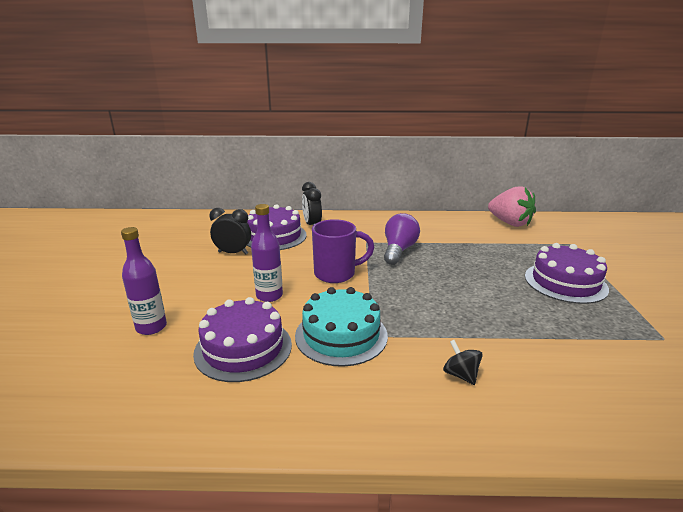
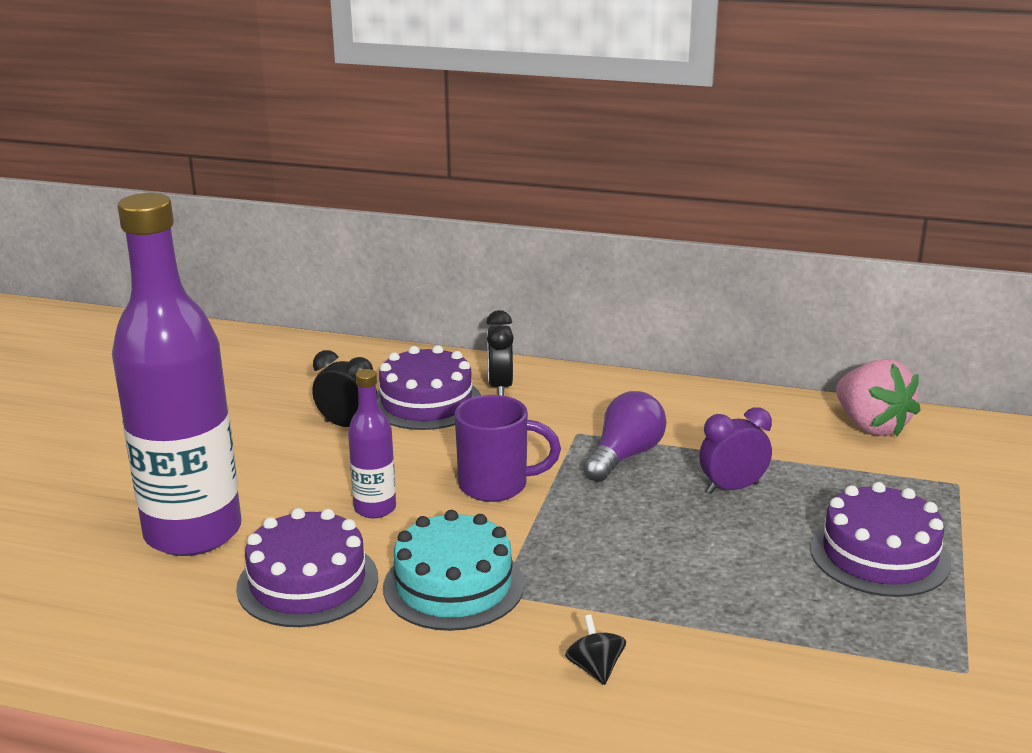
camera: 15 degrees right, 0 degrees up
(151, 327) = (193, 533): purple bottle -> purple bottle, size x2.23
(465, 259) = (732, 488): none -> purple clock

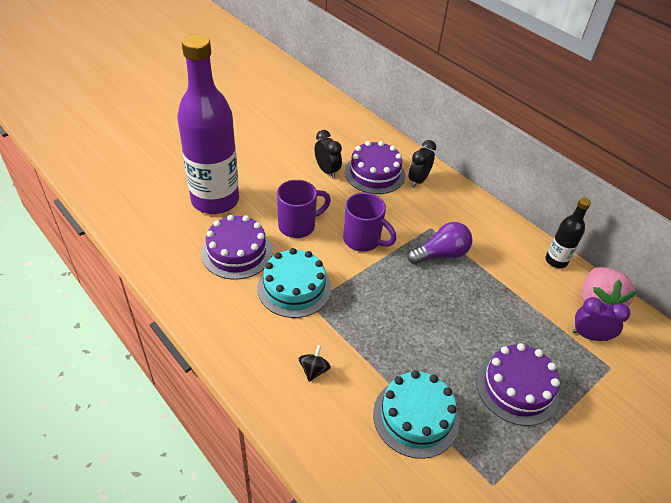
camera: 30 degrees right, 20 degrees up
(375, 508) = (298, 226): purple bottle -> purple mug
(732, 488) = (478, 303): purple clock -> purple clock (589, 336)
(777, 403) = (556, 261): none -> black bottle
(794, 650) = (415, 417): none -> turquoise cake

